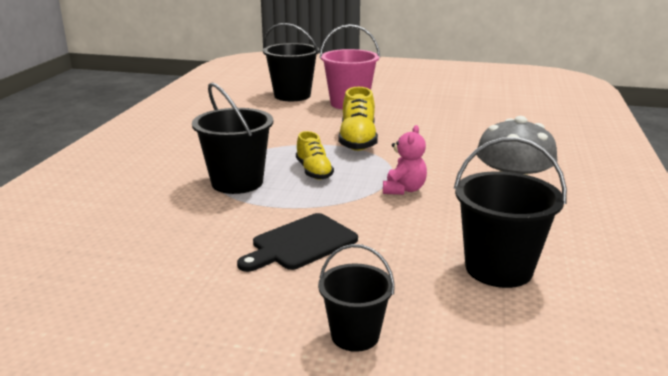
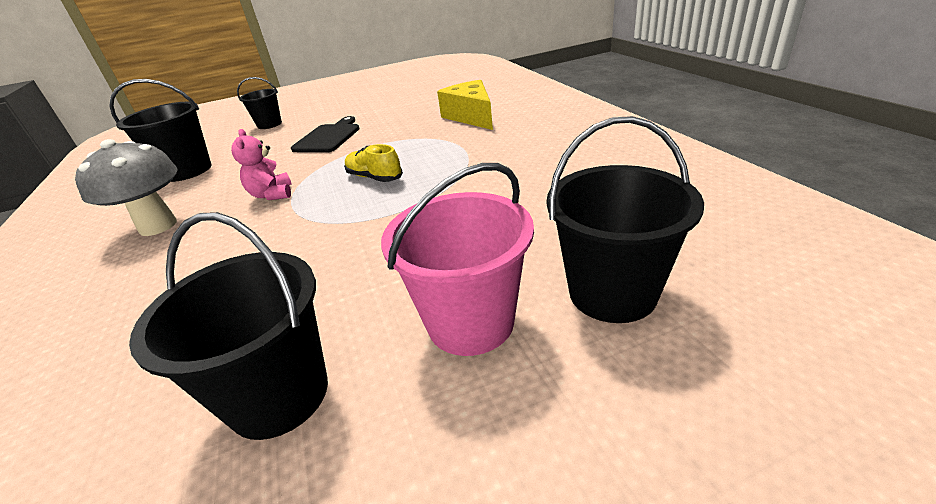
camera: 150 degrees right, 10 degrees up
(144, 198) = (471, 116): none -> yellow cheese
(237, 182) = (427, 146): black bucket -> black bucket (279, 395)
(358, 140) = (365, 233): yellow shoe -> none

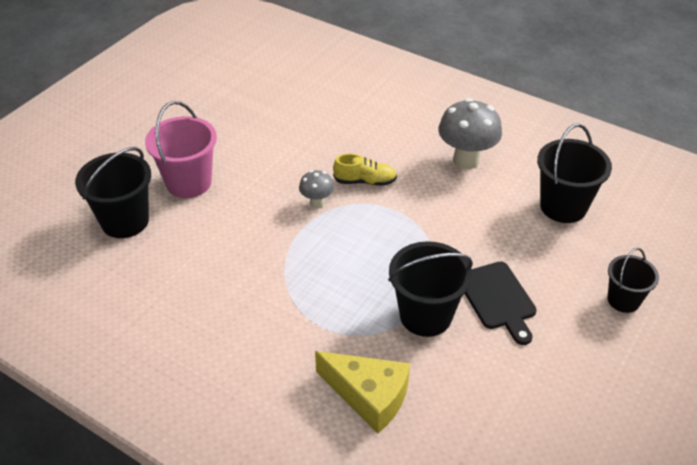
camera: 140 degrees right, 10 degrees up
(272, 195) = (426, 211): pink teddy bear -> none
(279, 395) = (247, 131): black bucket -> black bucket (425, 315)
(345, 232) = (317, 203): none -> grey mushroom
(374, 177) = (362, 257): yellow shoe -> yellow shoe (365, 181)

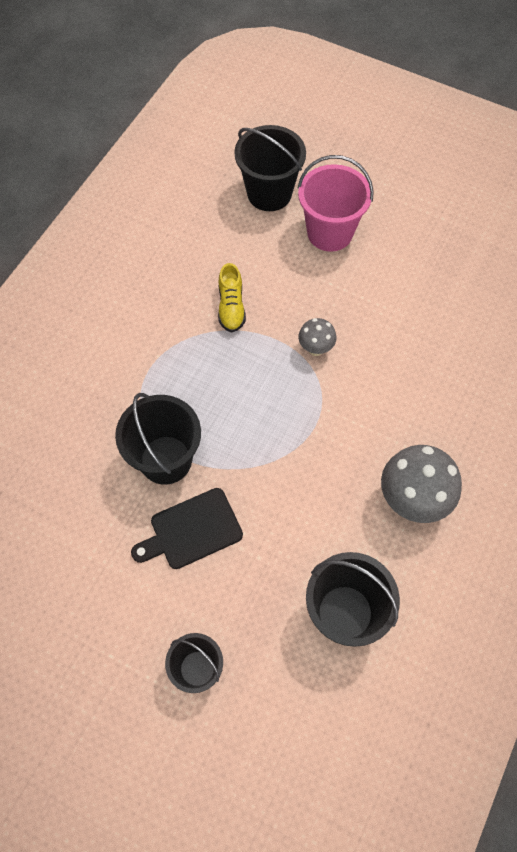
camera: 85 degrees right, 20 degrees up
(365, 181) = (356, 392): yellow shoe -> yellow shoe (231, 307)
(368, 396) = (70, 414): yellow cheese -> none

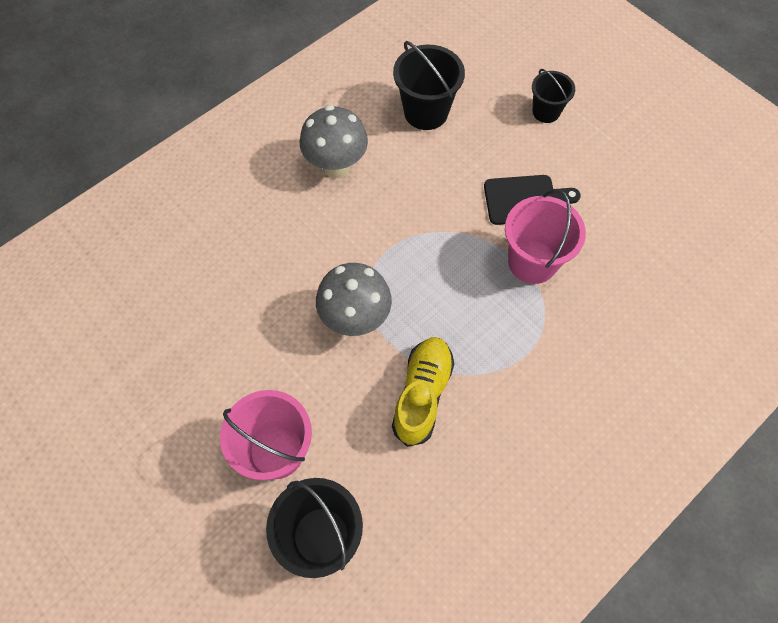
camera: 160 degrees left, 0 degrees up
(166, 460) = (532, 262): black bucket -> pink bucket
(231, 307) = (422, 394): yellow shoe -> yellow shoe, size x1.52
(315, 349) = (355, 319): grey mushroom -> grey mushroom, size x1.87

